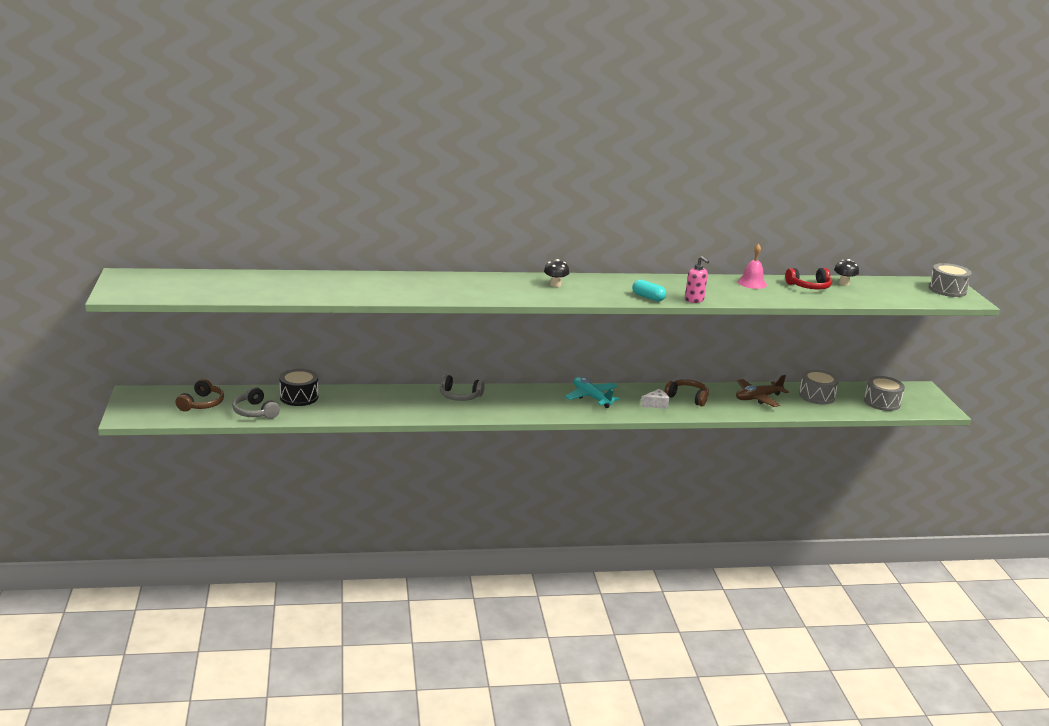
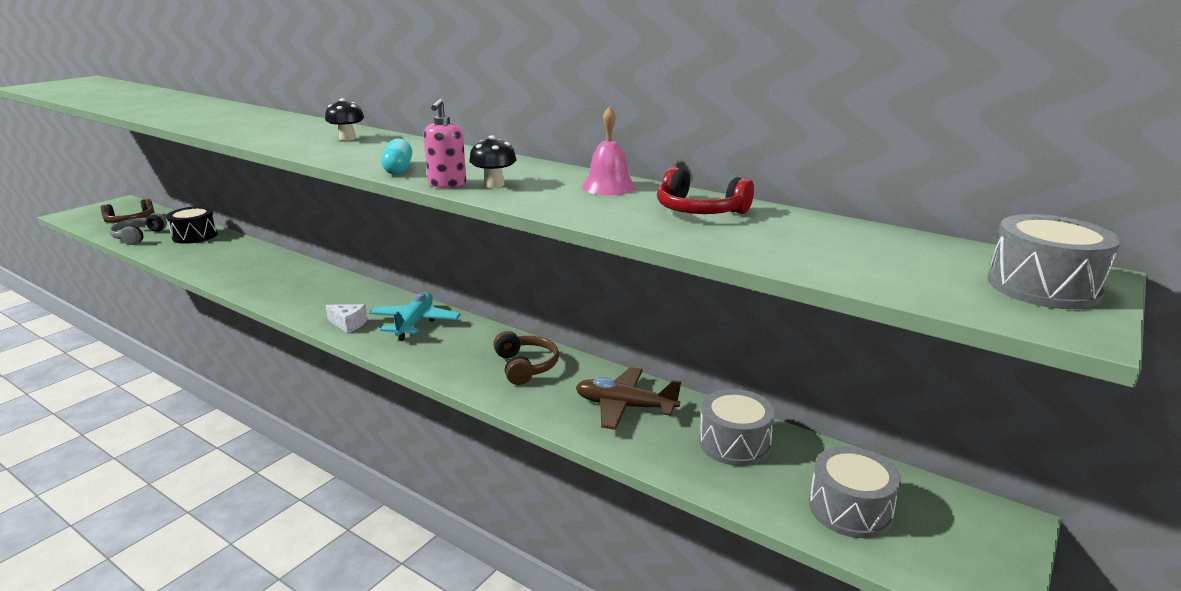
camera: 45 degrees right, 0 degrees up
(459, 396) = (302, 276): grey headphones -> none
(656, 404) = (465, 359): white cheese -> white cheese (348, 324)
(844, 283) = (788, 221): black mushroom -> black mushroom (494, 184)

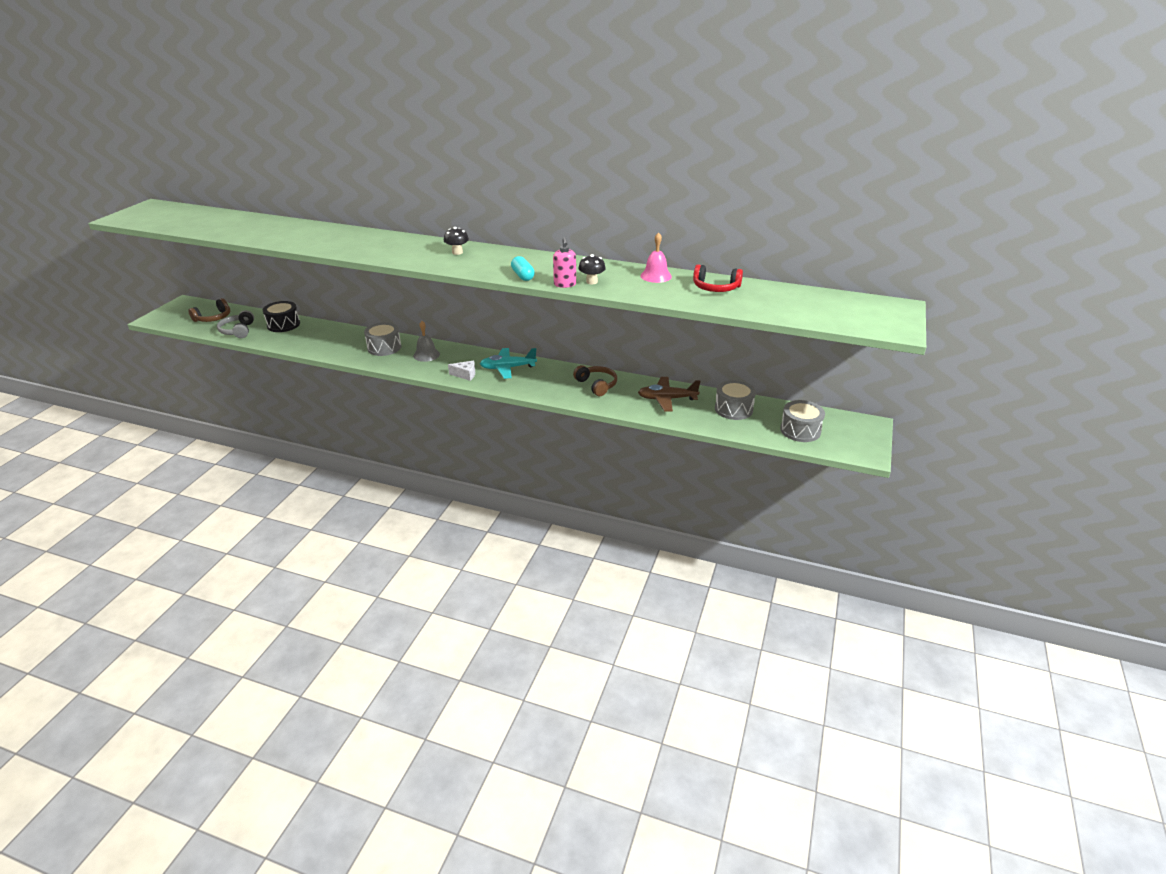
camera: 15 degrees left, 10 degrees up
(323, 291) = (426, 355): none -> grey bell
(415, 323) = (508, 368): turquoise plane -> turquoise plane turned 90 degrees counterclockwise
(1042, 287) = (886, 314): grey drum -> grey drum (384, 347)

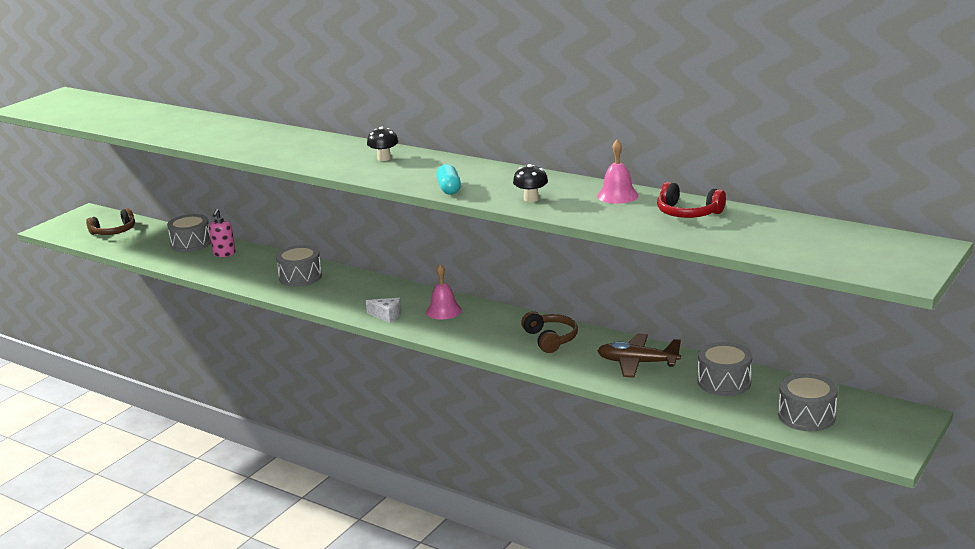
camera: 15 degrees right, 10 degrees down
(238, 331) = (136, 248): grey headphones -> none
(283, 325) = (191, 243): black drum -> grey drum
(426, 355) = (348, 288): grey bell -> none
(508, 368) = (443, 311): turquoise plane -> pink bell
(565, 284) = (495, 201): pink soap dispenser -> pink soap dispenser (224, 254)

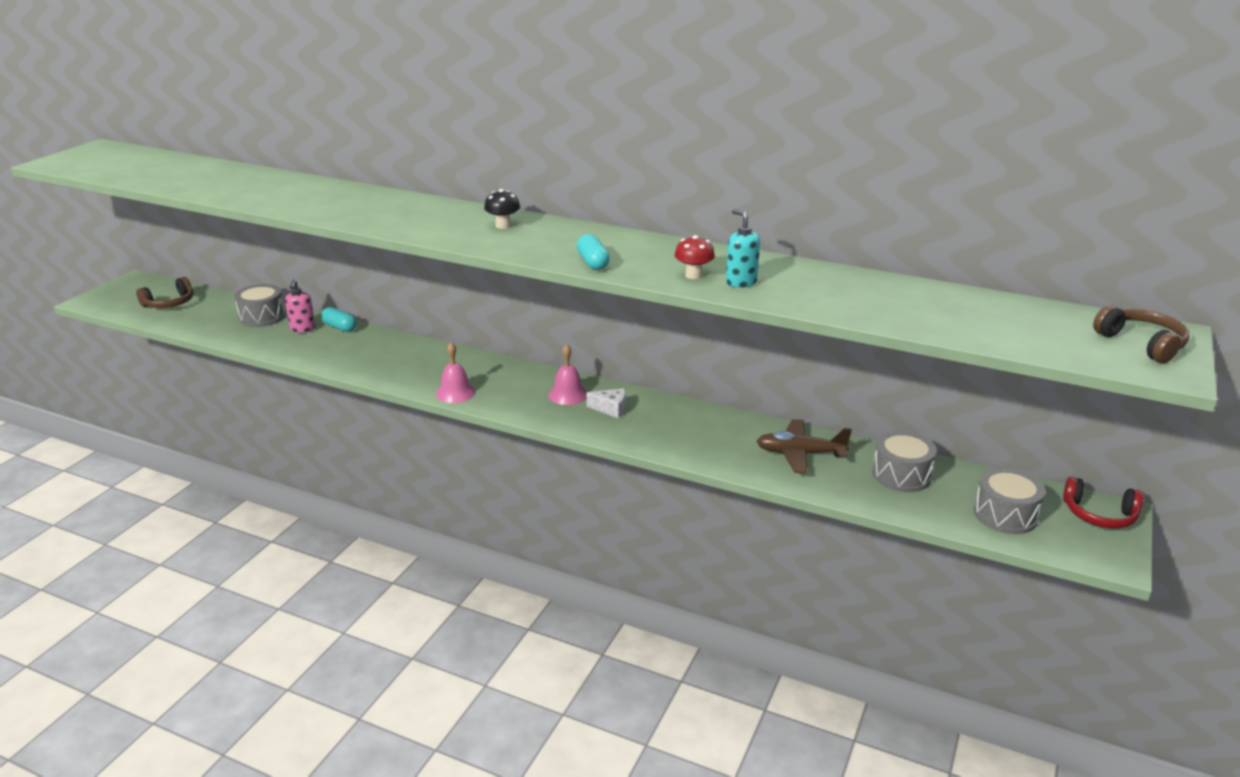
camera: 10 degrees left, 5 degrees up
(256, 253) = (340, 327): none -> turquoise capsule
(300, 277) = (396, 356): grey drum -> none
(387, 315) = (505, 401): white cheese -> white cheese (611, 409)
(531, 199) = (693, 275): black mushroom -> red mushroom
(550, 339) = (696, 427): brown headphones -> brown headphones (1142, 344)
(569, 205) = (741, 282): none -> turquoise soap dispenser
(617, 195) = (790, 271): pink bell -> pink bell (455, 392)
(688, 213) = (880, 292): red headphones -> red headphones (1099, 515)

